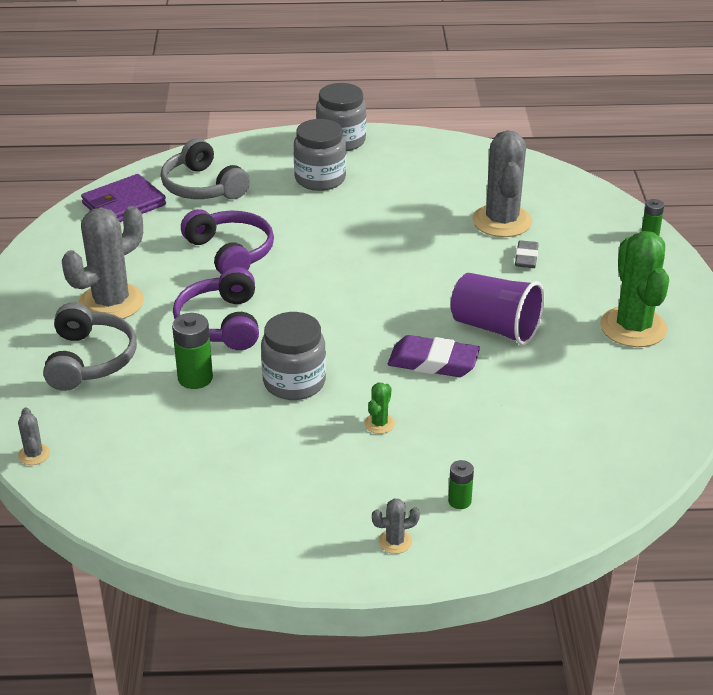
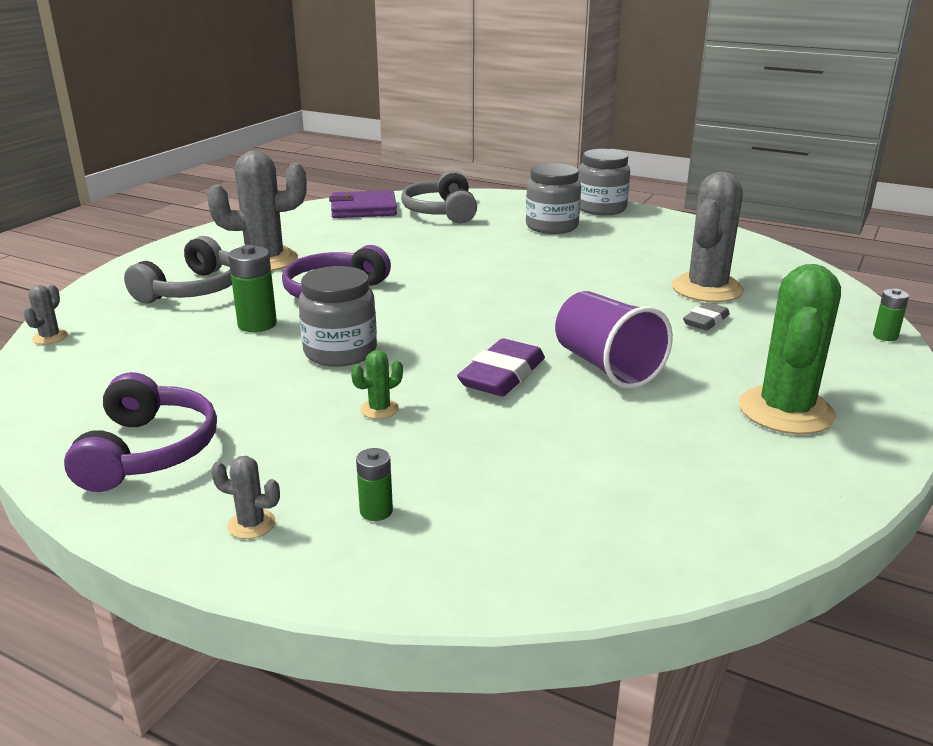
camera: 30 degrees right, 10 degrees down
(231, 253) = (409, 253): purple headphones -> purple headphones (148, 451)
(433, 362) = (502, 375): purple eraser -> purple eraser turned 75 degrees clockwise

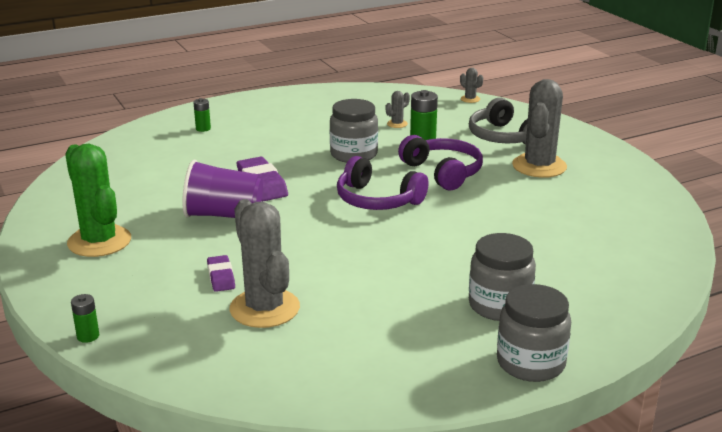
camera: 125 degrees right, 0 degrees up
(148, 451) = (314, 103): purple headphones -> purple headphones (377, 200)
(251, 524) = (232, 109): grey cactus -> grey cactus (397, 124)
(363, 209) = (647, 232): purple wallet -> none
(379, 409) = (277, 148): green cactus -> none
(441, 212) = (604, 266): grey headphones -> none
(706, 321) = (221, 277): grey eraser -> purple eraser

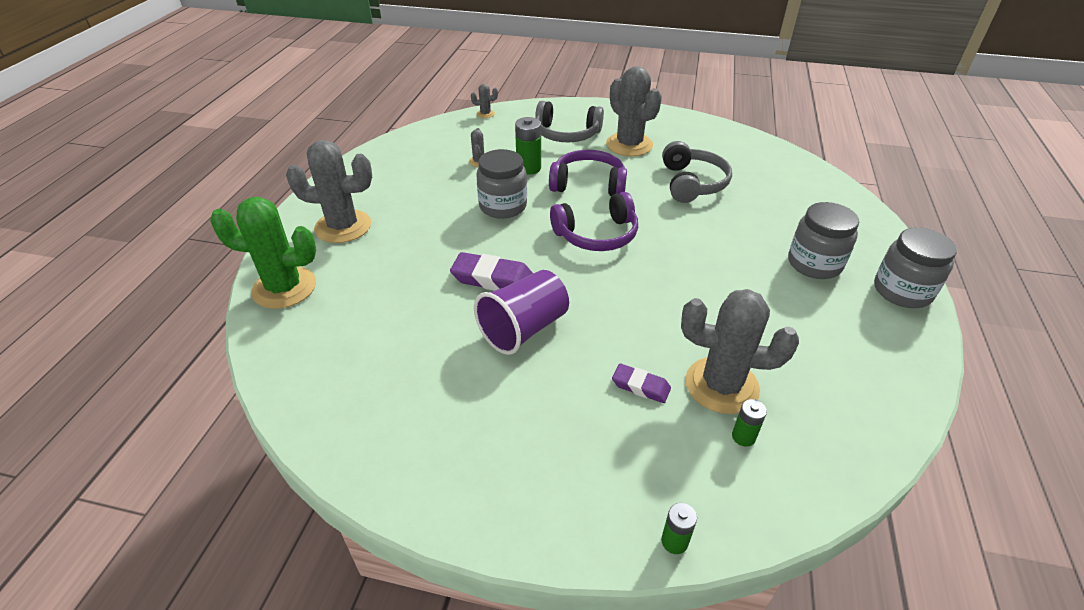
camera: 50 degrees left, 15 degrees up
(99, 241) = (479, 442): green cactus -> green cactus (284, 288)
(203, 128) = (328, 258): green battery -> green battery (743, 437)
(241, 118) = (343, 226): none -> grey cactus
(529, 212) = (692, 183): none -> grey headphones

